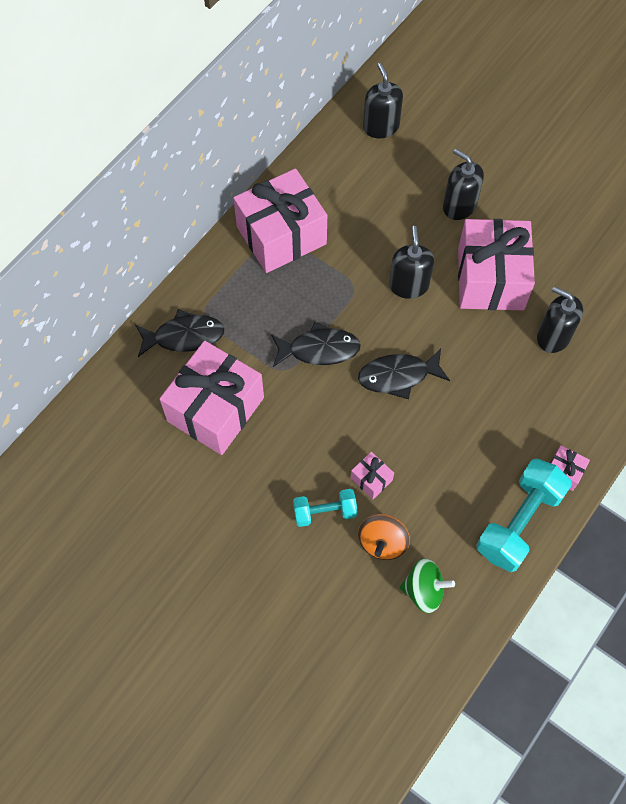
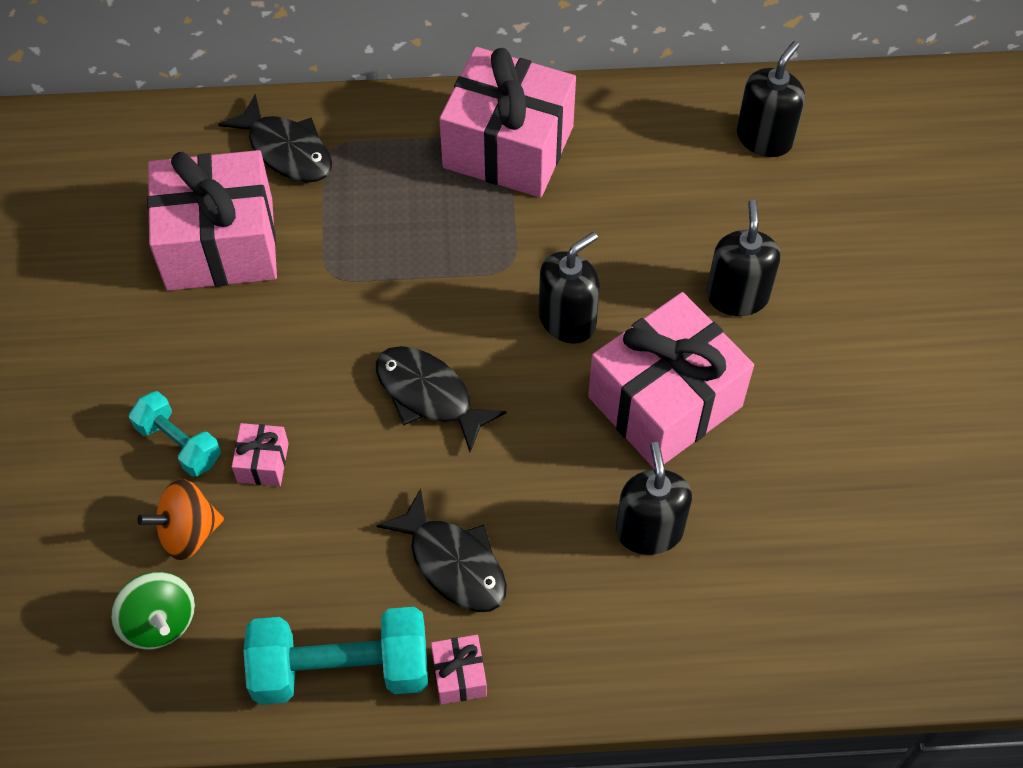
camera: 50 degrees right, 5 degrees down
(319, 349) = (390, 289): black fish -> black fish (453, 563)

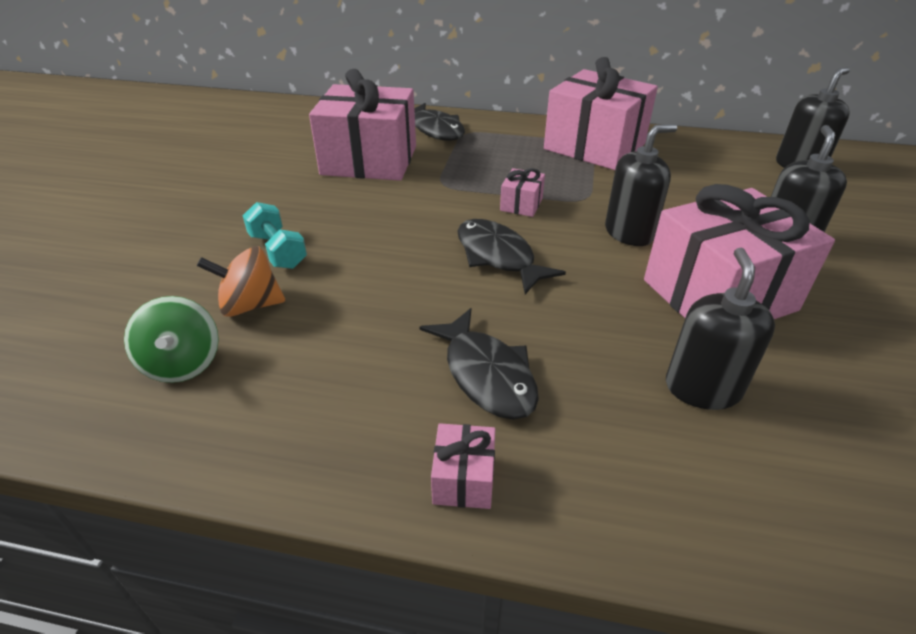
camera: 15 degrees right, 20 degrees down
(263, 462) = (339, 273): pink gift -> pink gift (521, 204)
(341, 669) = (335, 442): turquoise dumbbell -> none

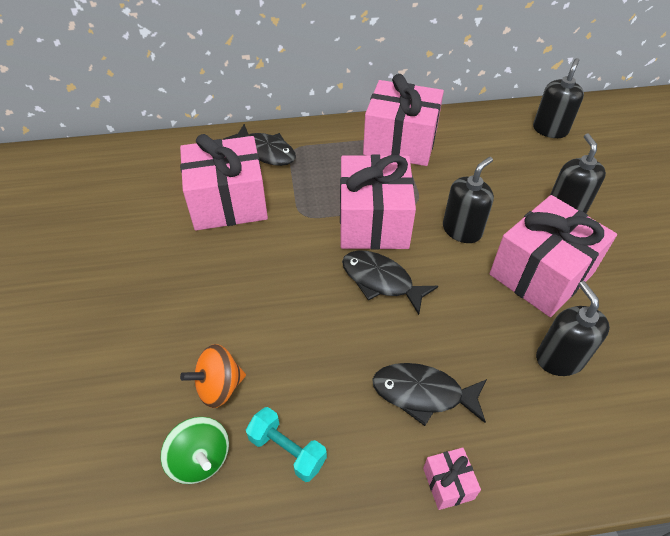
camera: 20 degrees left, 10 degrees up
(278, 251) = (208, 325): turquoise dumbbell -> turquoise dumbbell (287, 450)
(486, 374) = (423, 394): black fish -> black fish turned 150 degrees clockwise
(521, 204) = (373, 221): pink gift -> pink gift, size x2.43

